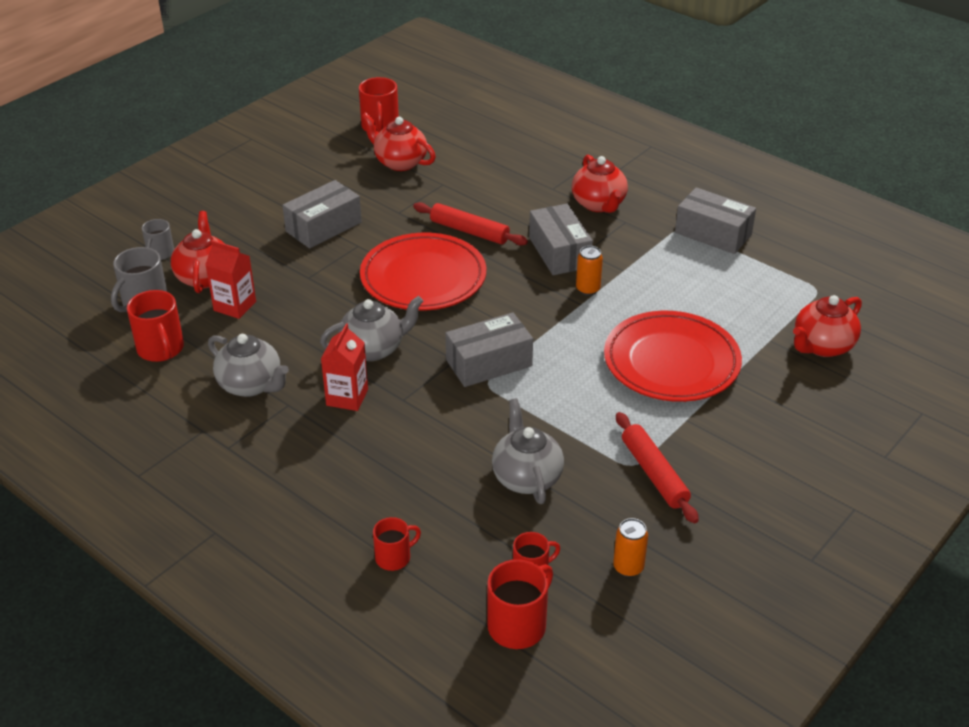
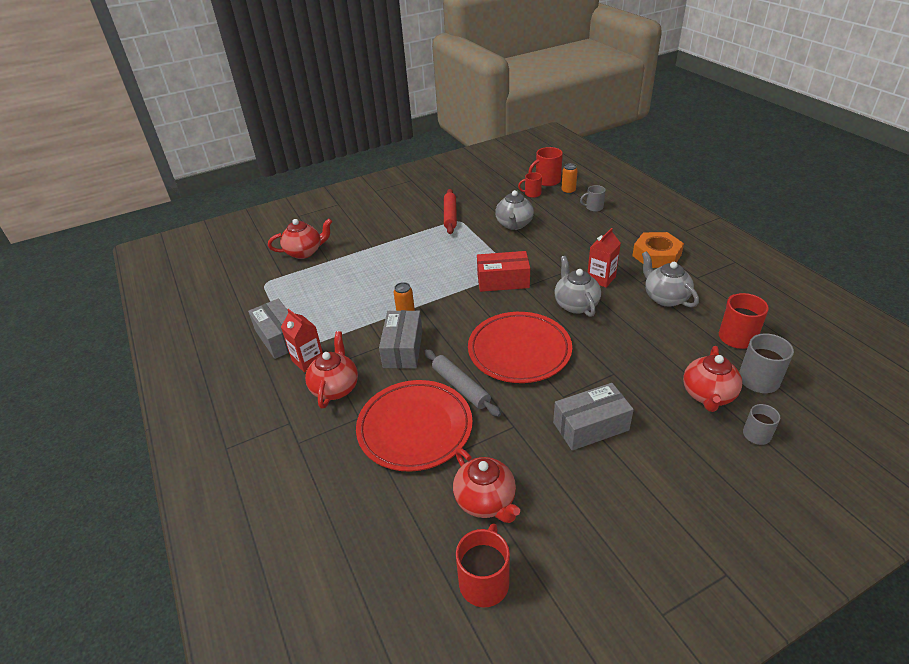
camera: 155 degrees left, 0 degrees up
(235, 306) = (678, 360): red carton -> red carton (308, 360)
(265, 461) = (656, 255): none -> orange nut
(373, 349) = (575, 304): grey teapot -> grey teapot turned 75 degrees clockwise
(394, 557) = (593, 207): red mug -> grey mug
(469, 231) = (461, 387): red rolling pin -> grey rolling pin
(489, 363) = (503, 281): grey box -> red box
(628, 567) = (489, 189): orange can -> orange can (568, 191)
(671, 362) = (395, 260): red plate -> red plate (415, 428)

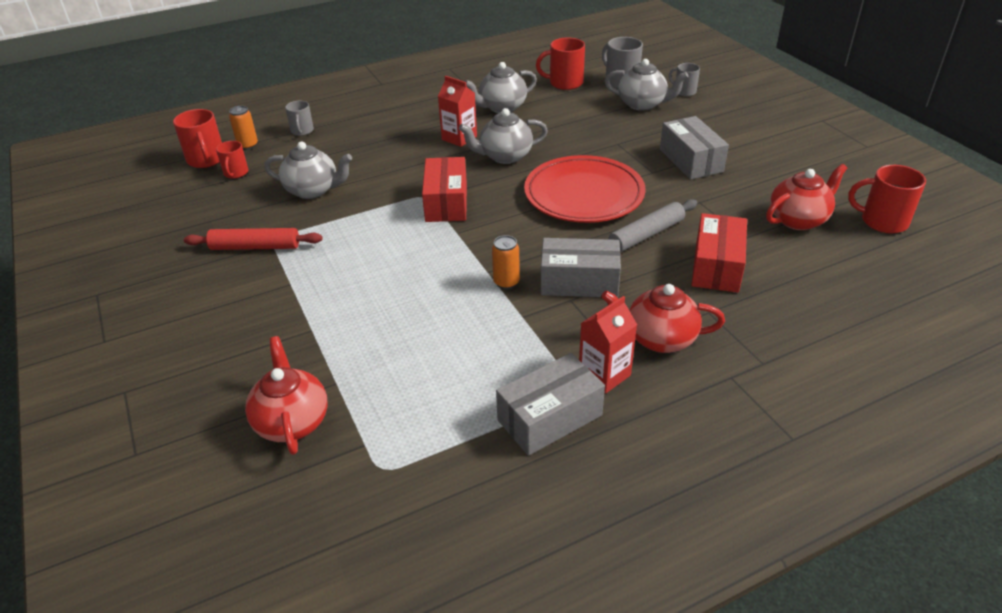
camera: 90 degrees left, 0 degrees up
(415, 428) = (716, 266): red plate -> red box
(656, 255) = (424, 104): orange nut -> none
(708, 395) = (642, 104): red teapot -> grey teapot

